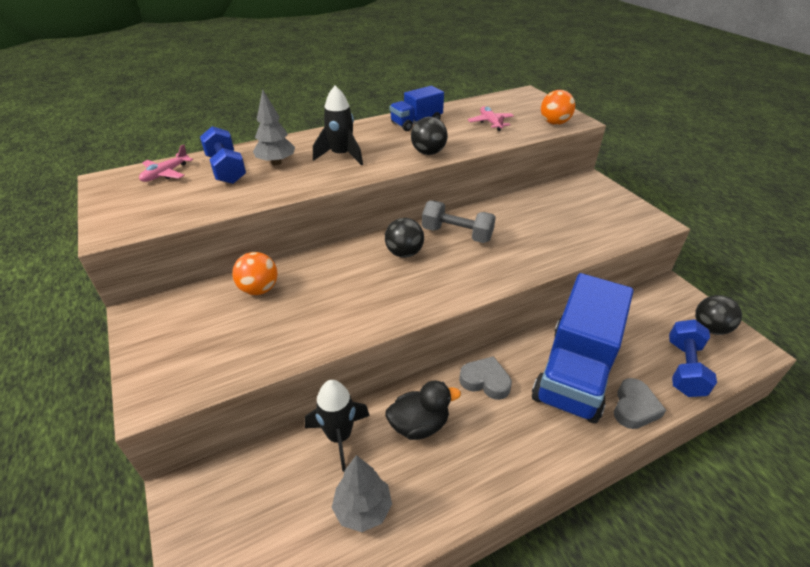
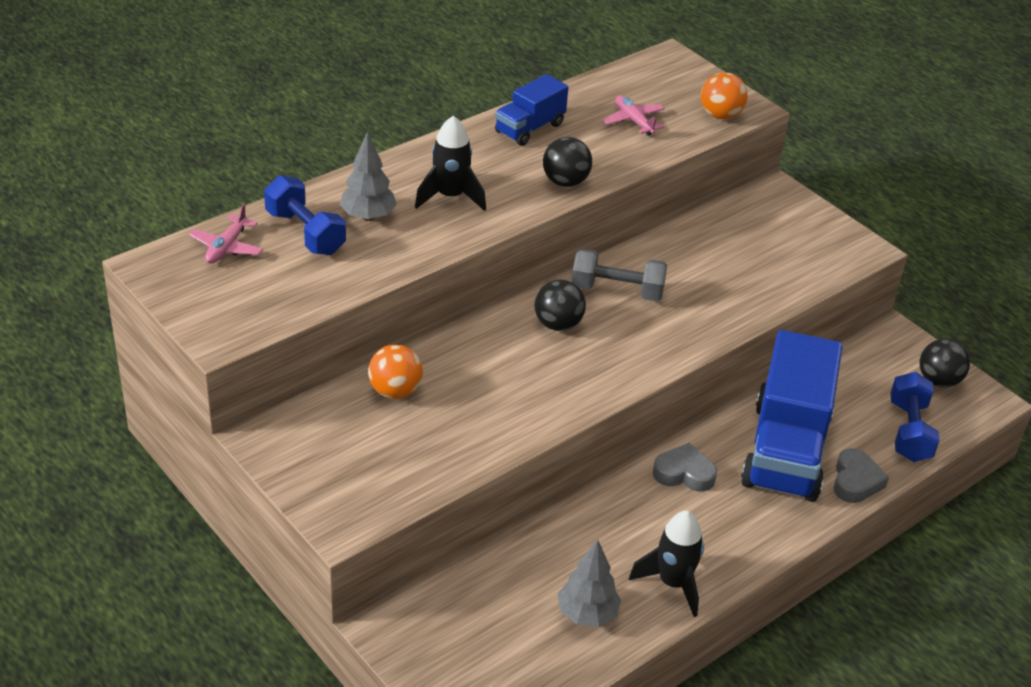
camera: 15 degrees left, 0 degrees up
(339, 436) = (534, 552): black rocket -> black rocket (673, 583)
(419, 425) = (621, 529): black duck -> none

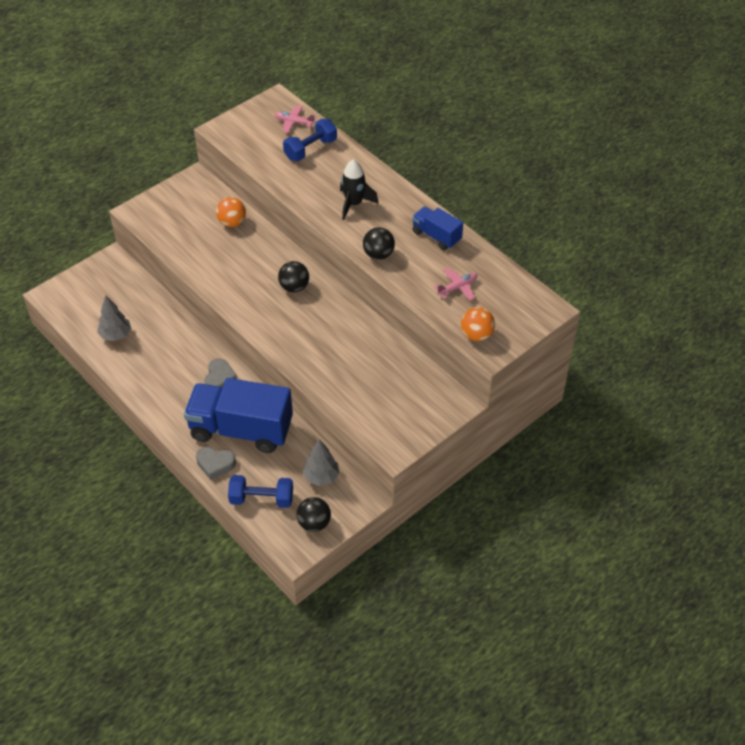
camera: 90 degrees right, 10 degrees up
(368, 216) = (329, 172): grey tree -> grey tree (321, 476)
(617, 291) = (329, 314): grey dumbbell -> none
(673, 583) = (135, 371): black rocket -> none

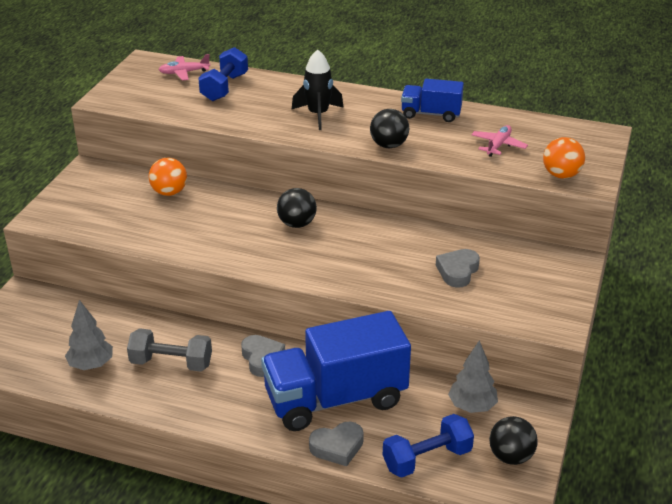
camera: 30 degrees left, 15 degrees down
(163, 356) = (171, 363): none -> grey dumbbell
(367, 375) = (457, 271): none -> grey heart

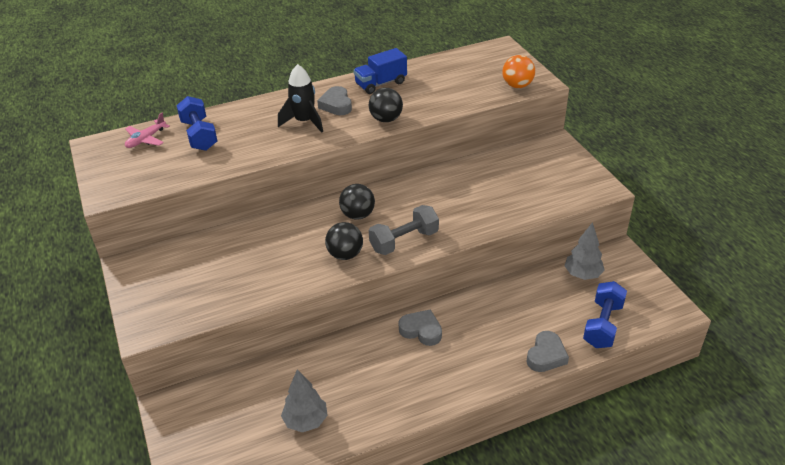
camera: 40 degrees left, 5 degrees up
(169, 192) = (227, 245): orange ball -> none
(171, 363) = (363, 377): grey dumbbell -> grey dumbbell (404, 241)
(335, 399) = (503, 325): blue truck -> none
(457, 271) = (503, 187): grey heart -> grey heart (336, 105)
(498, 145) = (454, 84): pink plane -> none
(511, 456) = (641, 290): black ball -> black ball (345, 254)

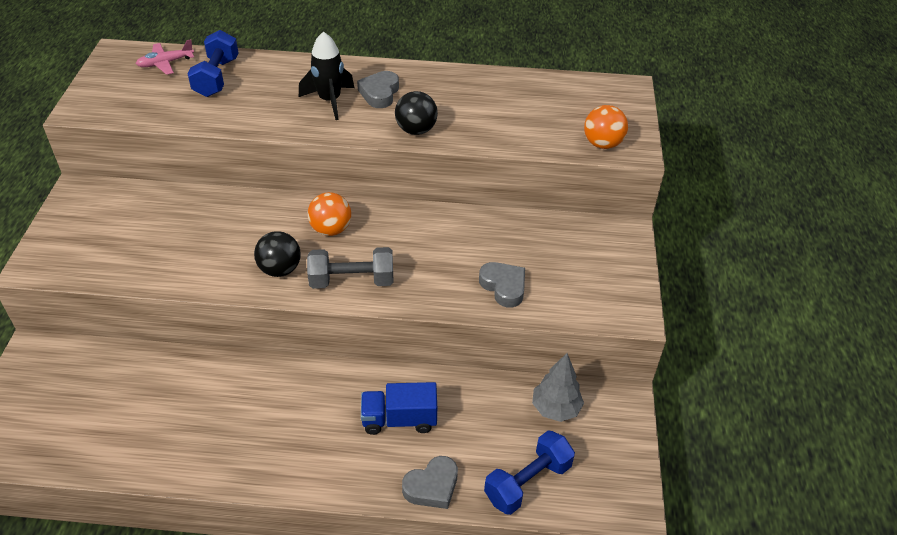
camera: 25 degrees right, 5 degrees up
(306, 421) = (135, 433): grey tree -> none
(358, 215) = (331, 229): black ball -> orange ball
(381, 84) = (449, 85): blue truck -> blue truck (399, 419)
(421, 330) = (324, 390): grey heart -> grey heart (504, 287)

